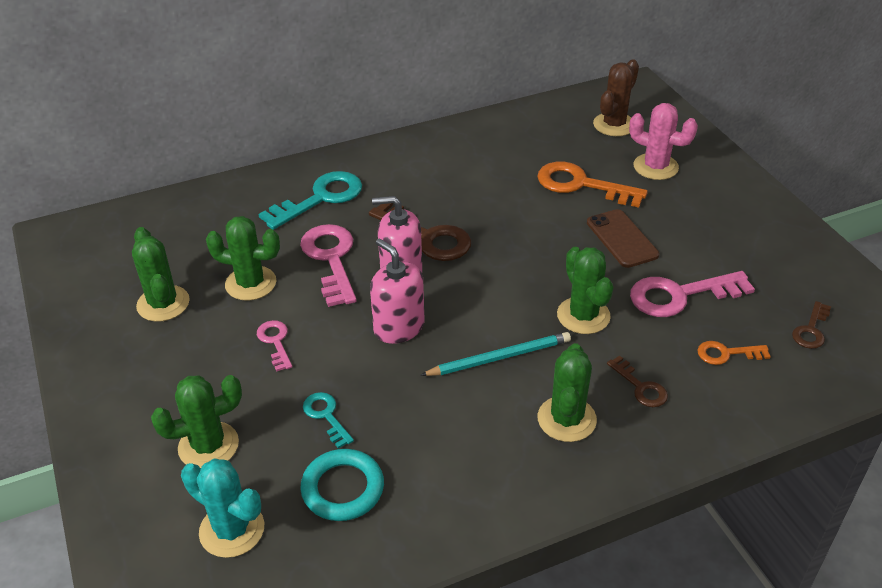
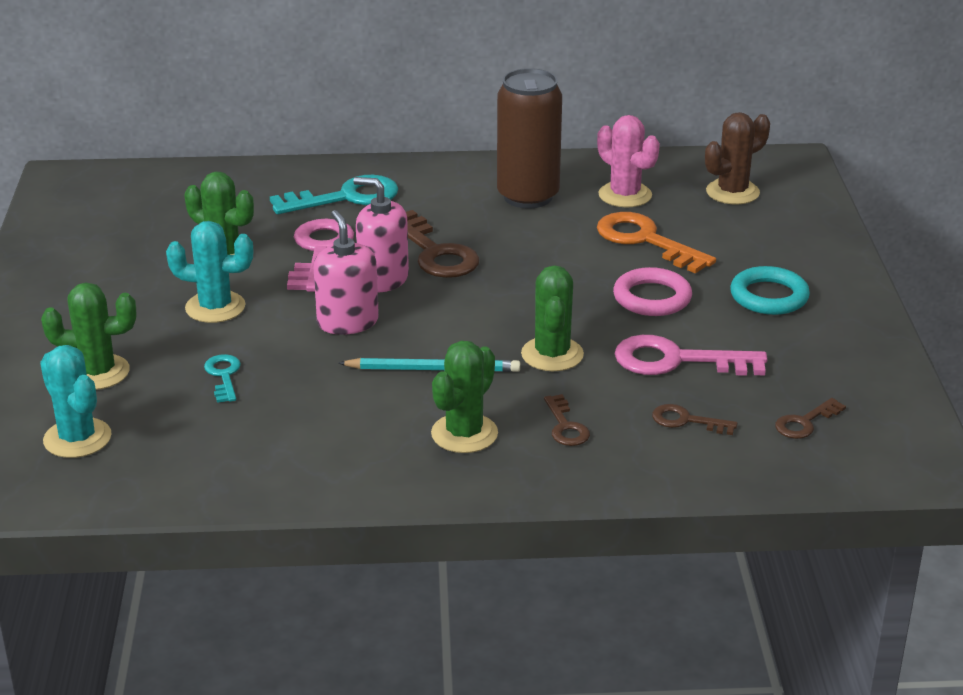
camera: 20 degrees right, 10 degrees down
(163, 304) = (128, 254): green cactus -> none
(275, 342) = (215, 307): pink key -> turquoise cactus
(343, 488) = (200, 434): turquoise ring -> turquoise ring (769, 296)
(465, 163) = (528, 196): none -> brown can
(621, 239) = (652, 298): brown phone -> pink ring
(655, 167) = (749, 241): pink cactus -> pink cactus (625, 195)
(726, 354) = (686, 421): orange key -> brown key

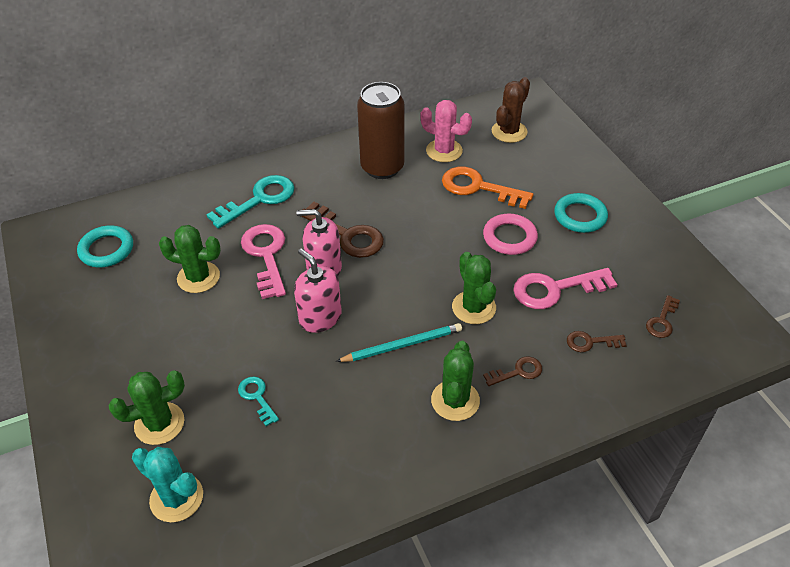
camera: 20 degrees left, 15 degrees up
(132, 208) = (106, 249): none -> turquoise ring
(215, 307) = (217, 331): turquoise cactus -> none
(566, 426) = (518, 372): brown key -> brown key turned 75 degrees counterclockwise

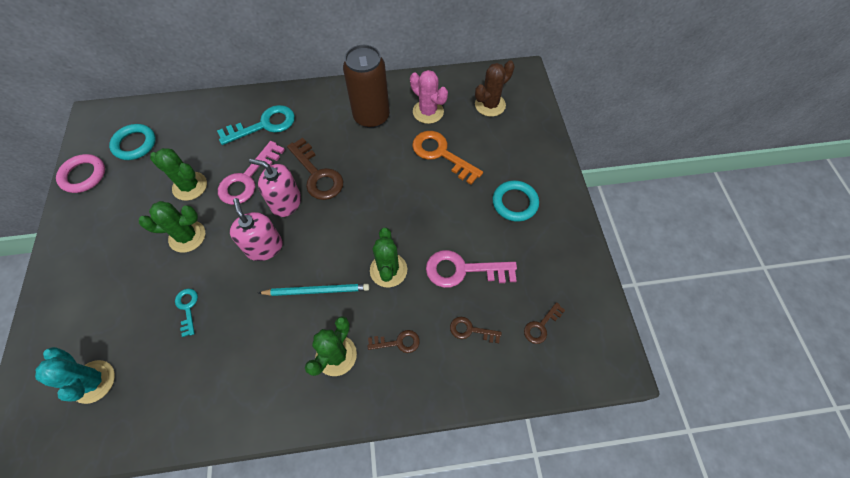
camera: 15 degrees right, 15 degrees up
(159, 423) = (108, 311): green cactus -> green cactus (187, 236)
(266, 255) = (248, 179): pink key -> pink key turned 150 degrees counterclockwise
(509, 237) = (446, 209): pink ring -> pink ring (83, 175)

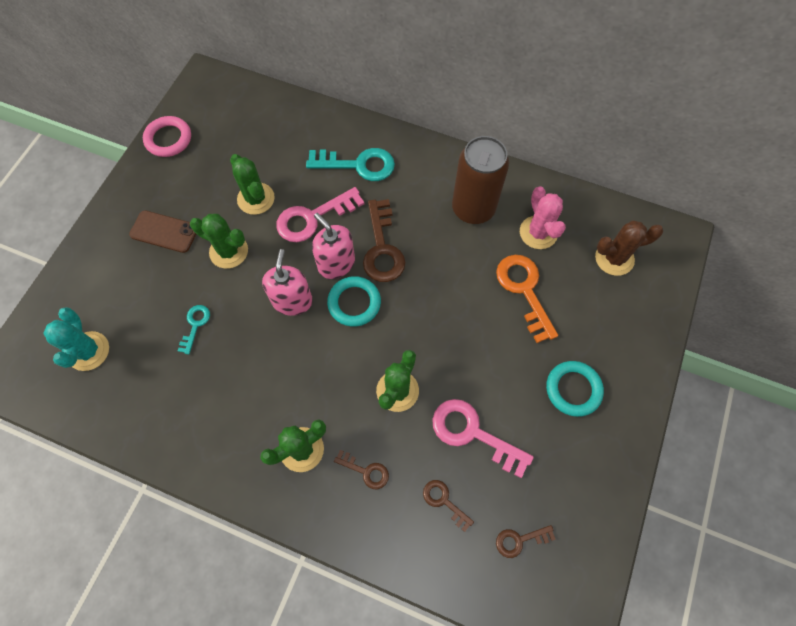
camera: 30 degrees right, 5 degrees up
(118, 248) = (164, 231): none -> brown phone
(135, 144) = (227, 127): turquoise ring -> turquoise ring (354, 303)
(317, 290) = (318, 373): turquoise pencil -> none

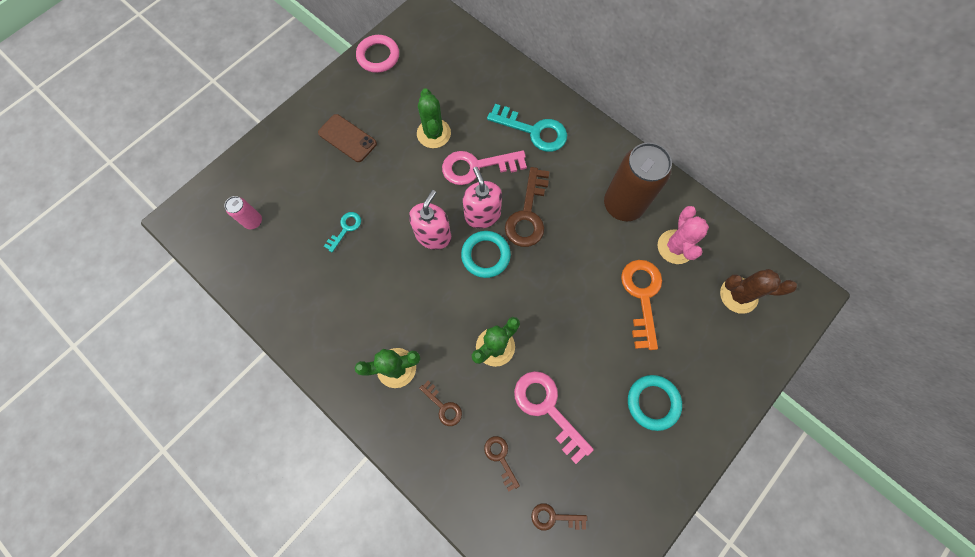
camera: 20 degrees right, 5 degrees up
(88, 351) = (253, 221): turquoise cactus -> pink can
(229, 251) = (395, 173): green cactus -> none

